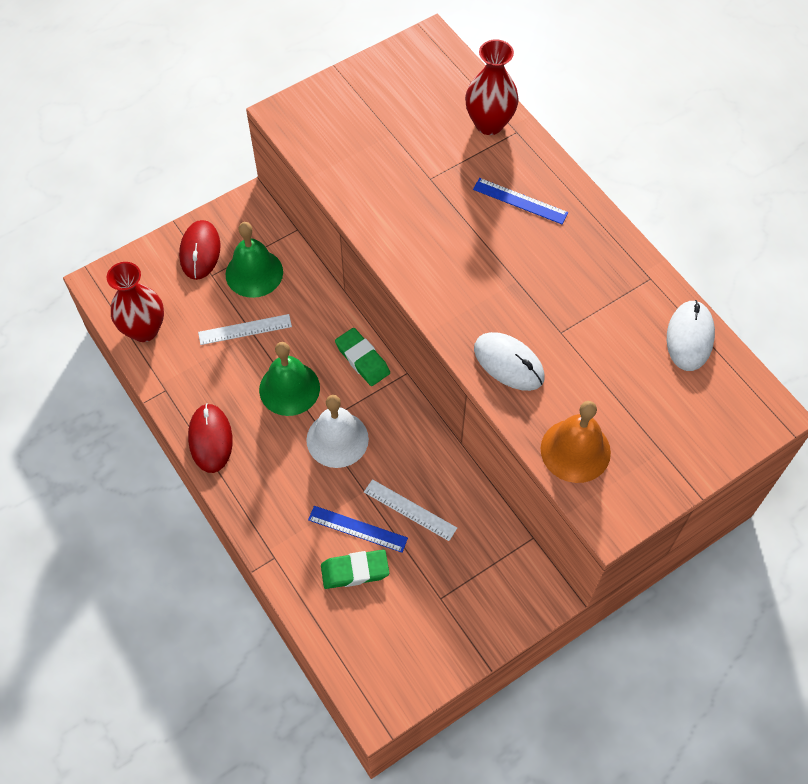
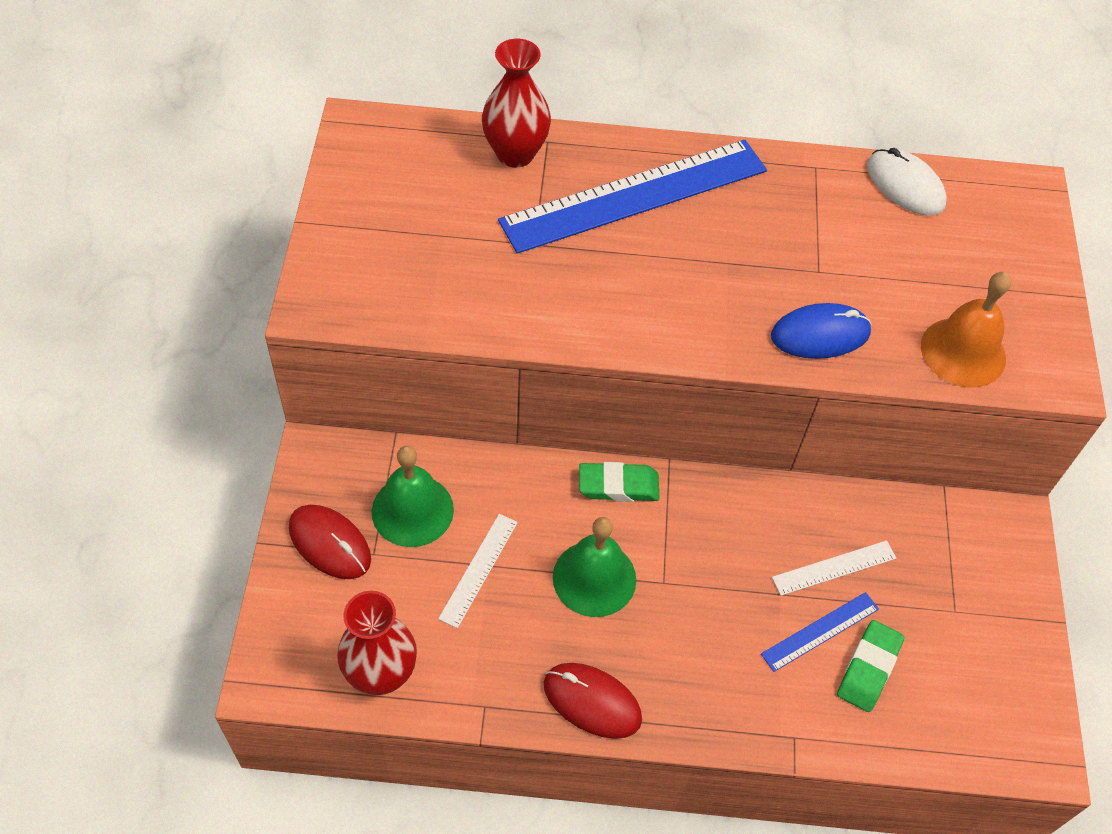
camera: 55 degrees left, 5 degrees down
(337, 439) = (696, 576): white bell -> none
(508, 363) = (820, 334): white mouse -> blue mouse
(520, 201) = (634, 195): blue ruler -> blue ruler, size x2.26

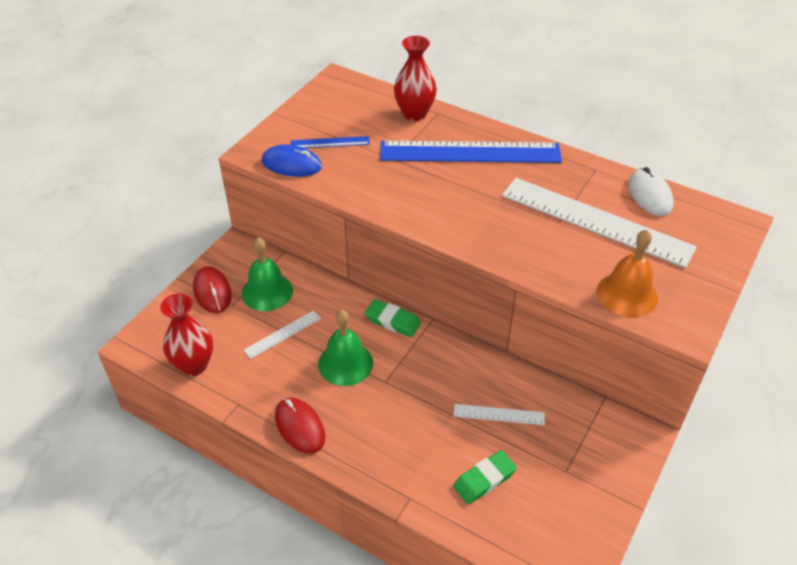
camera: 30 degrees right, 10 degrees down
(820, 334) = (536, 255): blue mouse -> blue mouse (291, 164)
(820, 631) = (466, 446): blue ruler -> blue ruler (330, 143)
(863, 252) = (595, 221): none -> white ruler

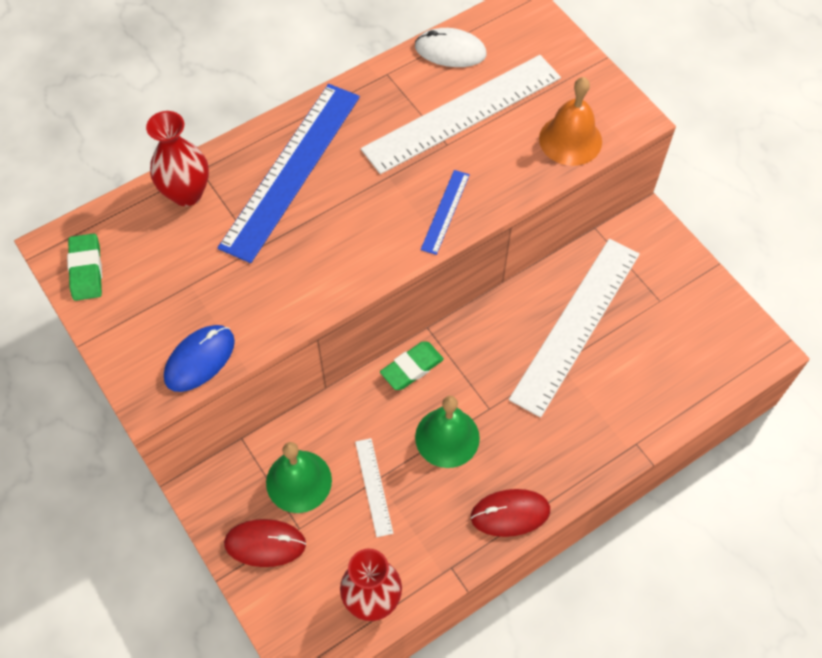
camera: 65 degrees left, 15 degrees up
(330, 143) = (184, 303): blue ruler -> blue ruler (445, 211)
(484, 480) = (642, 371): green eraser -> green eraser (86, 270)
(499, 414) = (576, 325): white ruler -> white ruler, size x2.26

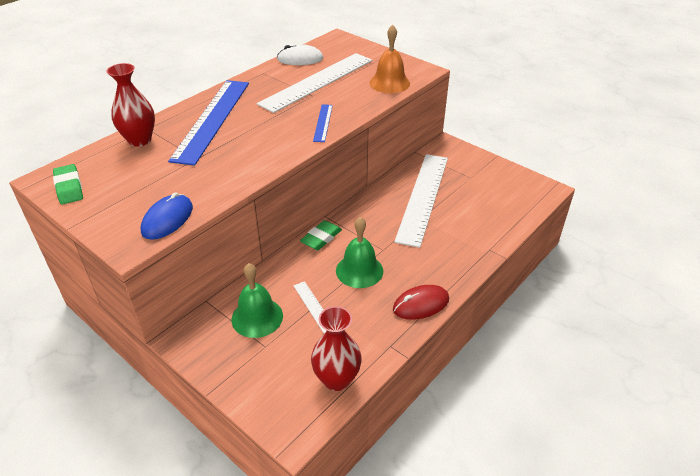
camera: 15 degrees left, 20 degrees down
(265, 544) = (240, 362): red mouse -> none

